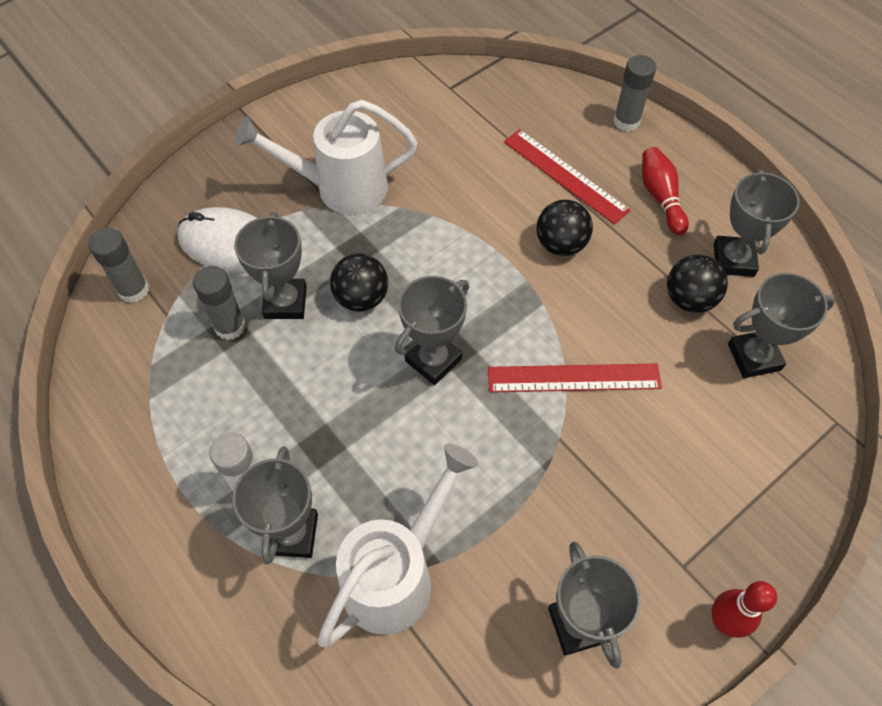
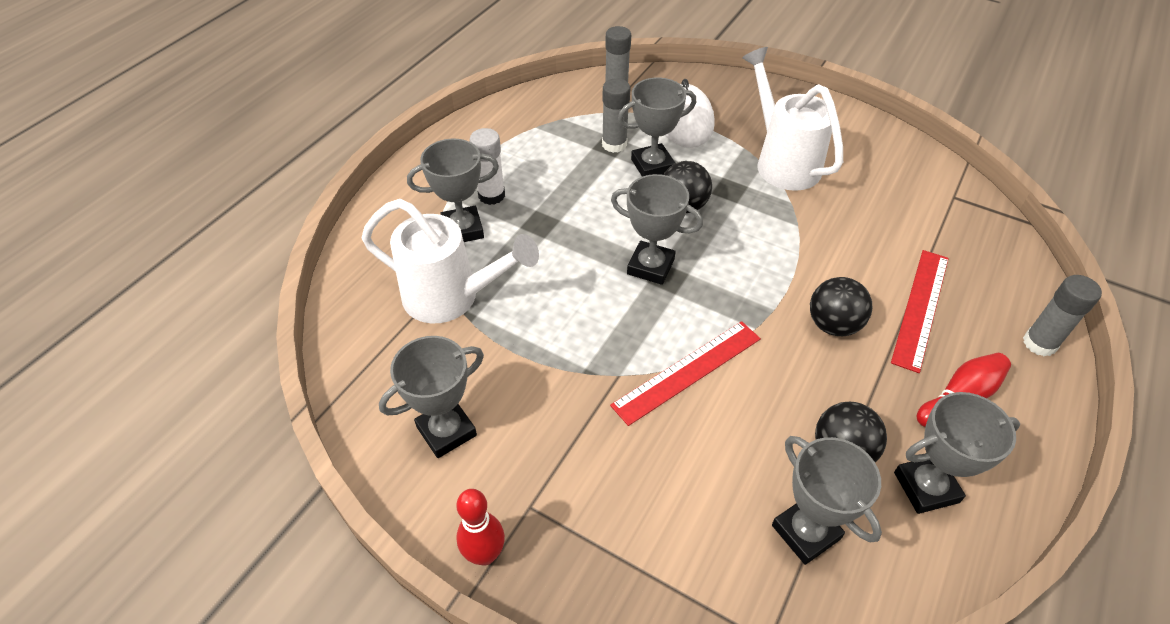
camera: 70 degrees right, 10 degrees down
(574, 378) = (687, 371): red ruler -> red ruler turned 75 degrees clockwise

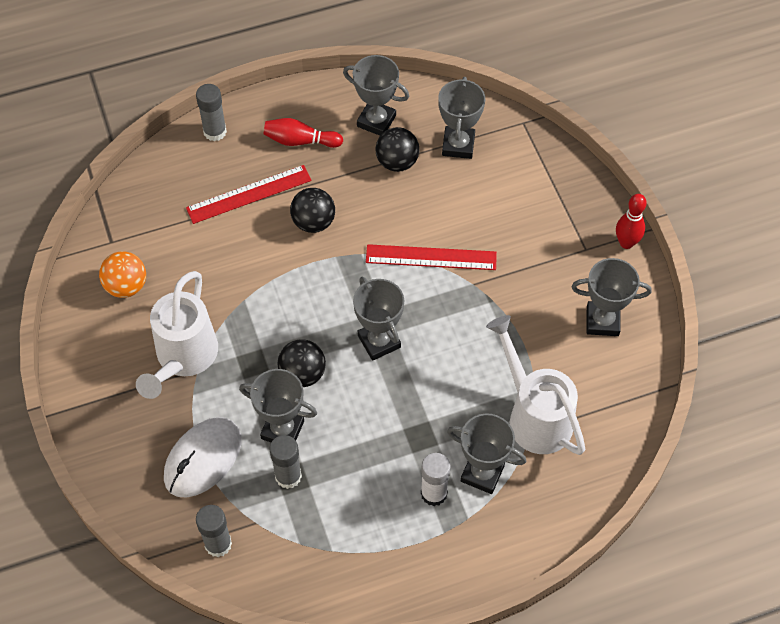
camera: 140 degrees left, 10 degrees up
(893, 177) = (126, 286): none -> orange ball

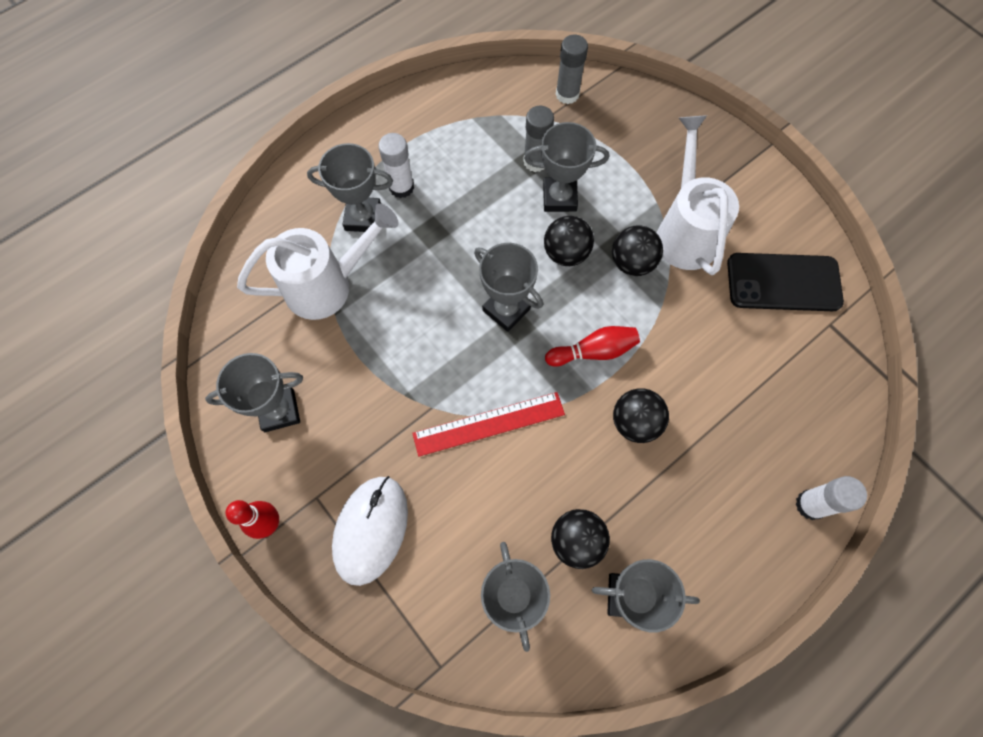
camera: 160 degrees right, 10 degrees up
(126, 286) = (783, 282): orange ball -> black phone
(203, 458) = (616, 152): white mouse -> white mouse (371, 530)
(215, 132) = (810, 505): grey glue stick -> white glue stick
(247, 346) = (632, 262): none -> black ball
(249, 194) = (724, 433): red ruler -> none
(300, 141) = (705, 529): red bowling pin -> red bowling pin (593, 351)
(534, 416) = (327, 285): white watering can -> white watering can turned 60 degrees counterclockwise

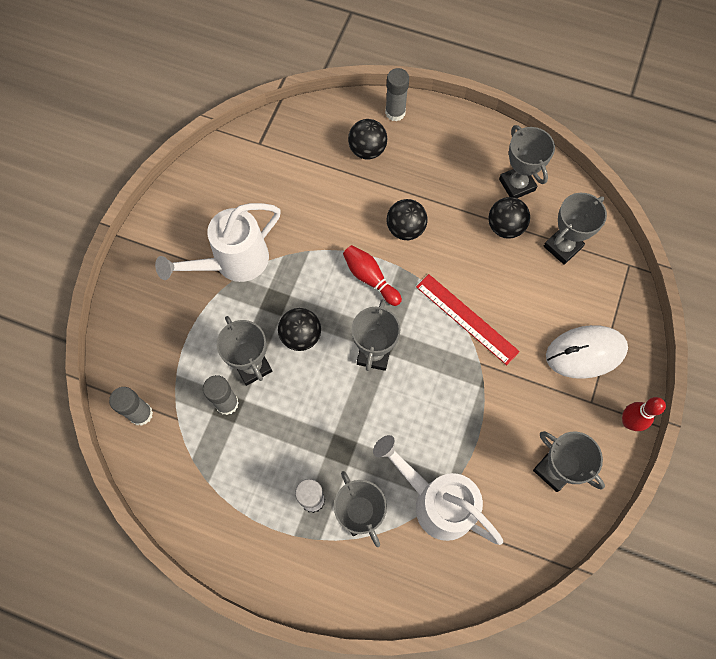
camera: 120 degrees left, 0 degrees up
(632, 262) = (282, 286): black ball -> black ball (367, 150)
(783, 282) = (242, 182): black phone -> none
(810, 505) = (395, 112): white glue stick -> grey glue stick

